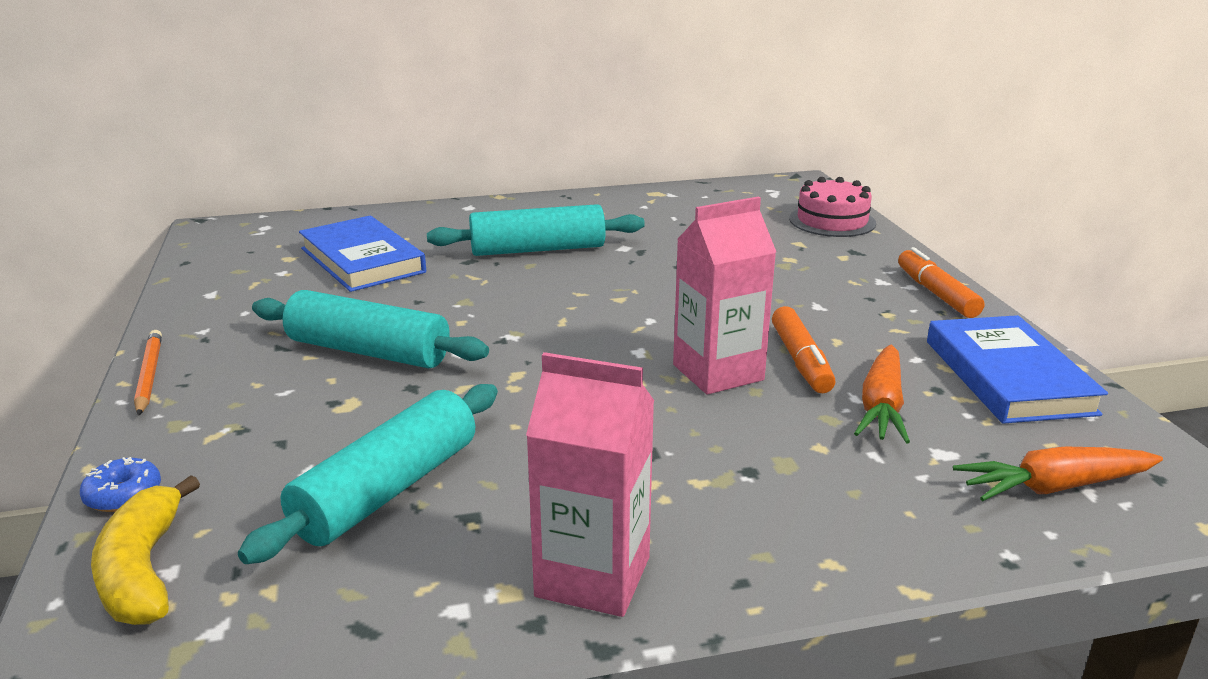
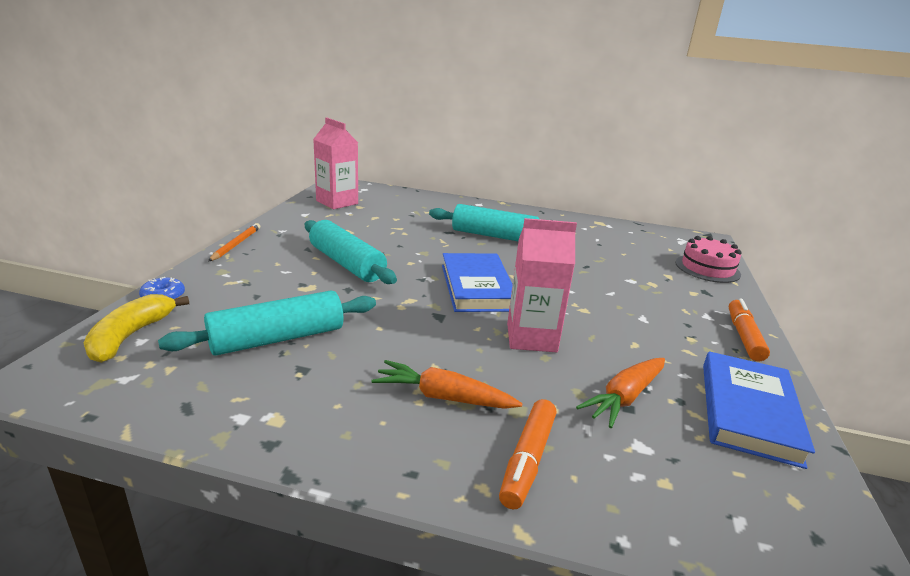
camera: 25 degrees right, 0 degrees up
(362, 260) = (393, 217): blue book -> blue book (477, 287)
(593, 577) = (329, 431): pink carton -> pink carton (337, 202)
(801, 361) = (595, 349): orange marker -> orange marker (527, 460)
(1054, 487) = (710, 506): orange carrot -> orange carrot (443, 397)

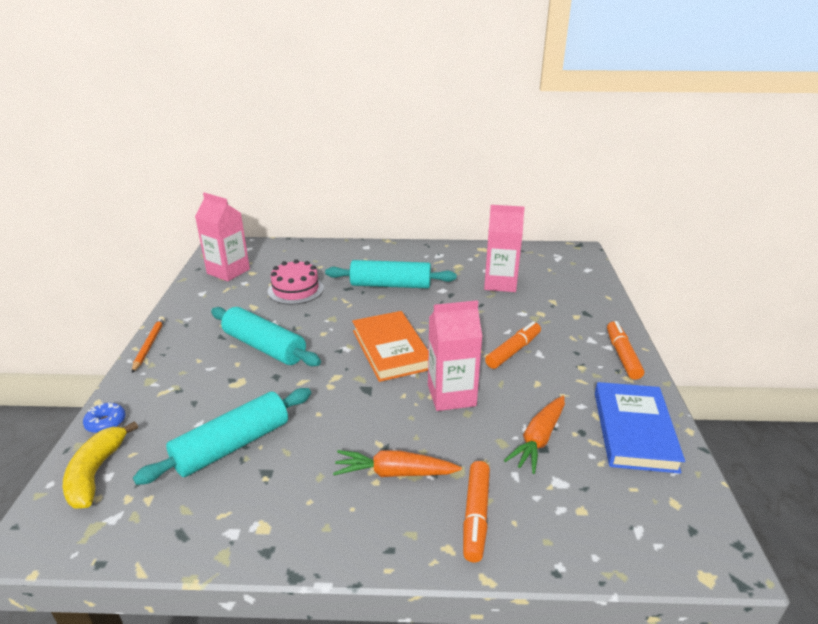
camera: 10 degrees left, 5 degrees up
(477, 287) = (391, 349): blue book -> orange book
(612, 252) = (500, 283): none -> pink carton
(613, 310) = (513, 351): none -> orange marker
(707, 268) = (584, 286): pink cake -> pink cake (295, 290)

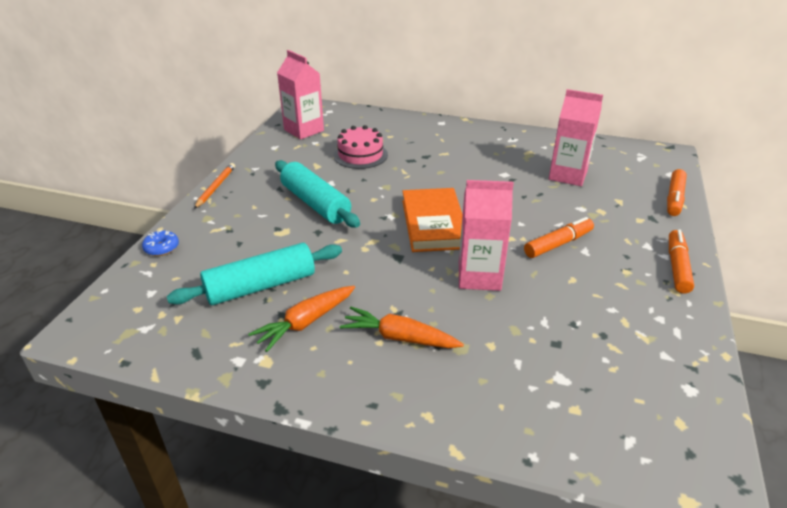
camera: 15 degrees right, 5 degrees up
(96, 473) = (142, 288): yellow banana -> none
(390, 285) = (453, 162): turquoise rolling pin -> none
(476, 516) = (465, 392): orange marker -> orange marker (674, 198)
(538, 439) = (554, 333): orange carrot -> orange carrot (305, 323)
(634, 430) = (661, 344): blue book -> none

